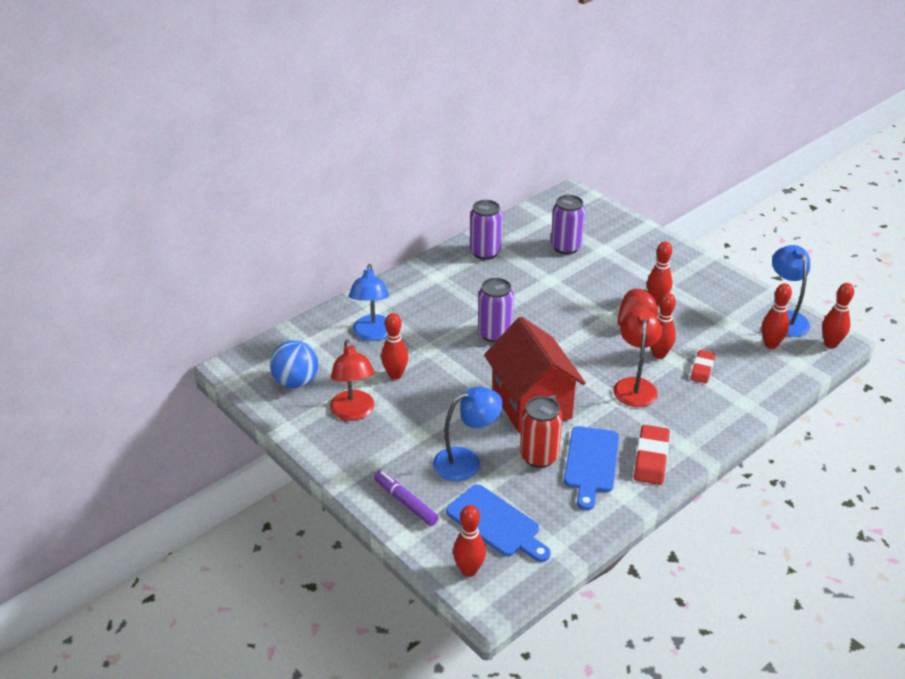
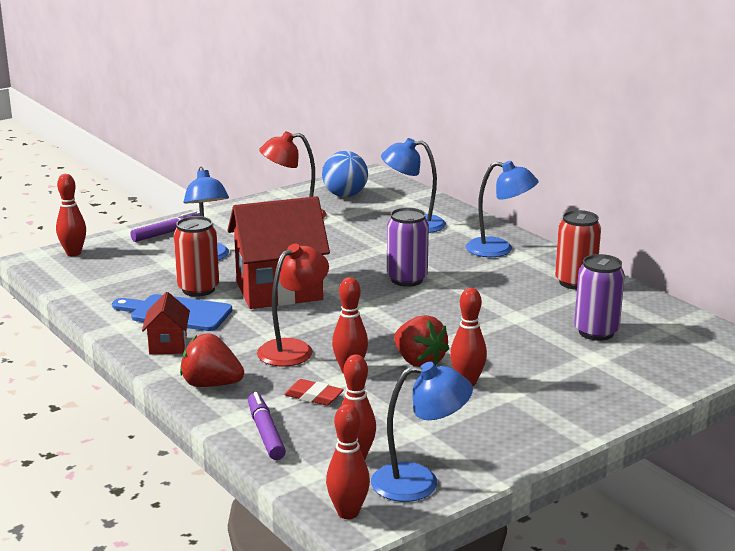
camera: 95 degrees right, 15 degrees down
(395, 375) = (345, 232): red bowling pin -> none
(426, 287) = (499, 249): none -> blue lamp
(485, 252) = (575, 282): purple can -> red can
(496, 523) = (120, 266): blue cutting board -> none
(635, 386) = (293, 349): red lamp -> red lamp turned 60 degrees counterclockwise
(651, 458) = (168, 345): red eraser -> red house
(705, 423) = (211, 384): none -> red strawberry
(760, 387) = (265, 433): none -> purple marker

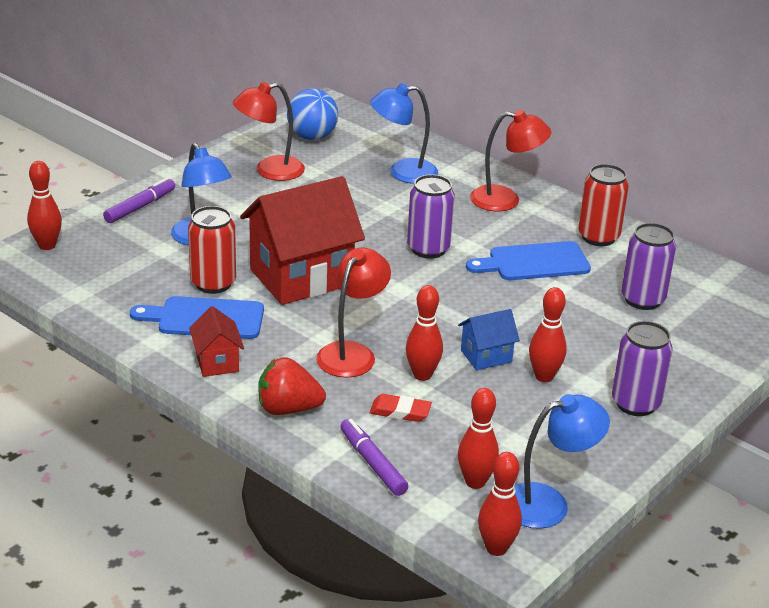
camera: 15 degrees left, 10 degrees up
(419, 362) = (486, 356): red strawberry -> blue house
(499, 249) = (505, 200): blue lamp -> red lamp
(502, 296) = (534, 262): none -> blue cutting board
(548, 412) = (635, 403): none -> purple can

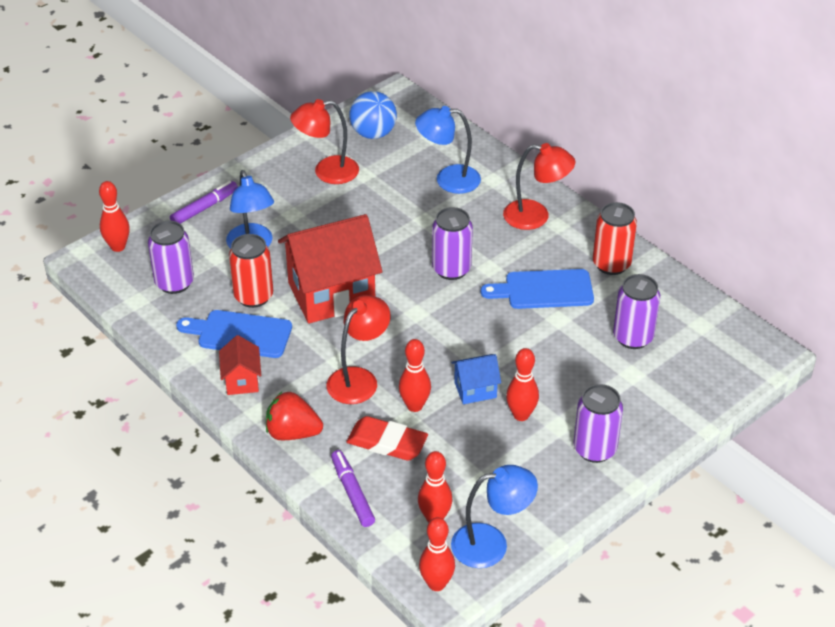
camera: 10 degrees right, 10 degrees up
(119, 275) = (174, 283): none -> purple can
(400, 411) = (387, 442): red eraser -> red eraser, size x1.53

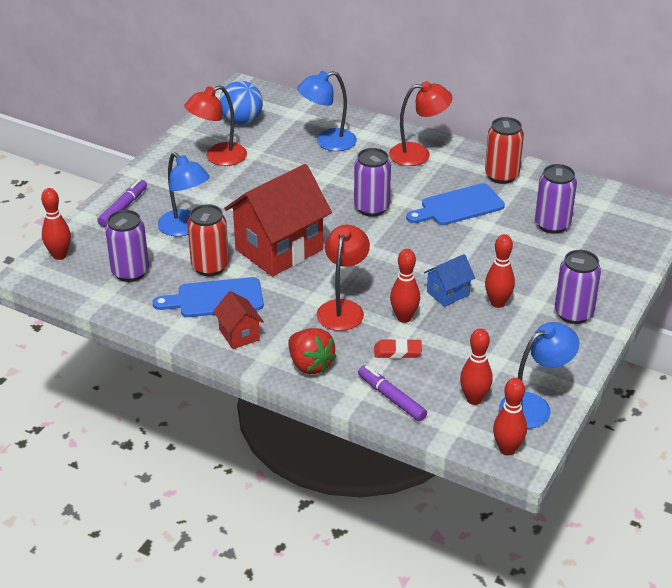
camera: 20 degrees left, 5 degrees down
(292, 433) = (310, 364): red strawberry -> red strawberry turned 120 degrees counterclockwise
(387, 442) = (397, 351): red eraser -> red eraser, size x0.65

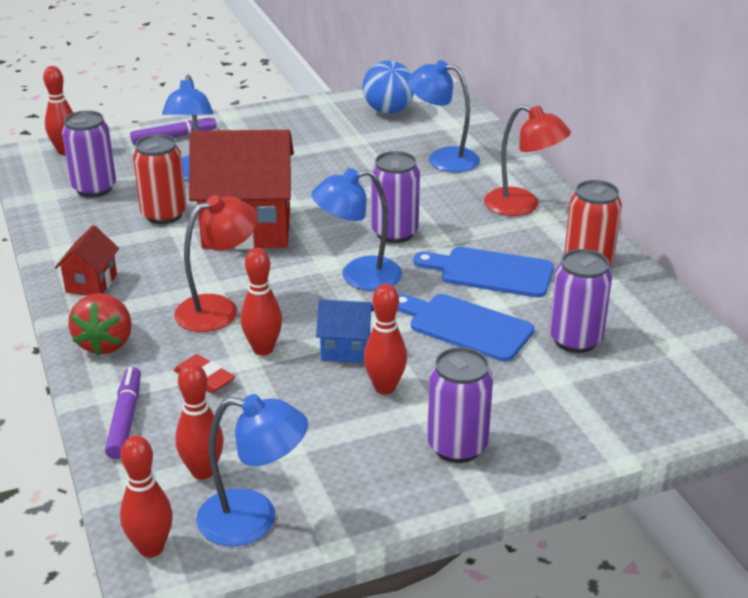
camera: 40 degrees right, 5 degrees down
(215, 298) = (124, 243): blue cutting board -> blue cutting board (465, 326)
(218, 157) = (318, 131): red lamp -> none
(391, 246) = (358, 276): none -> blue lamp

